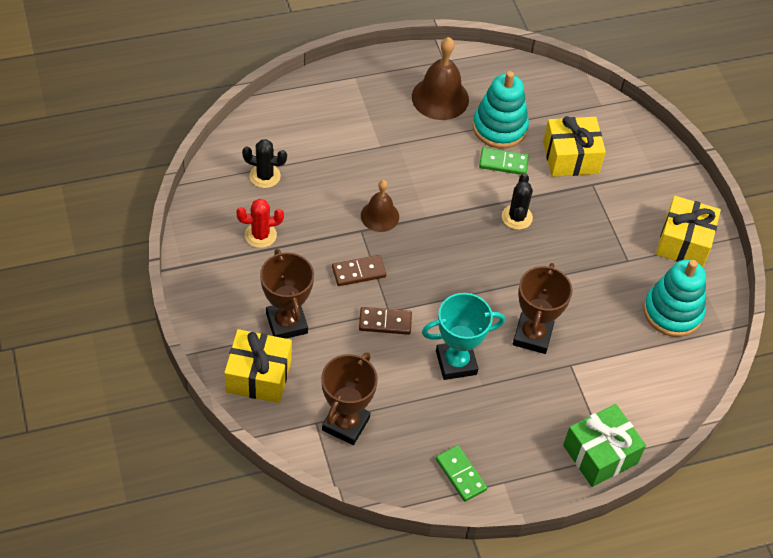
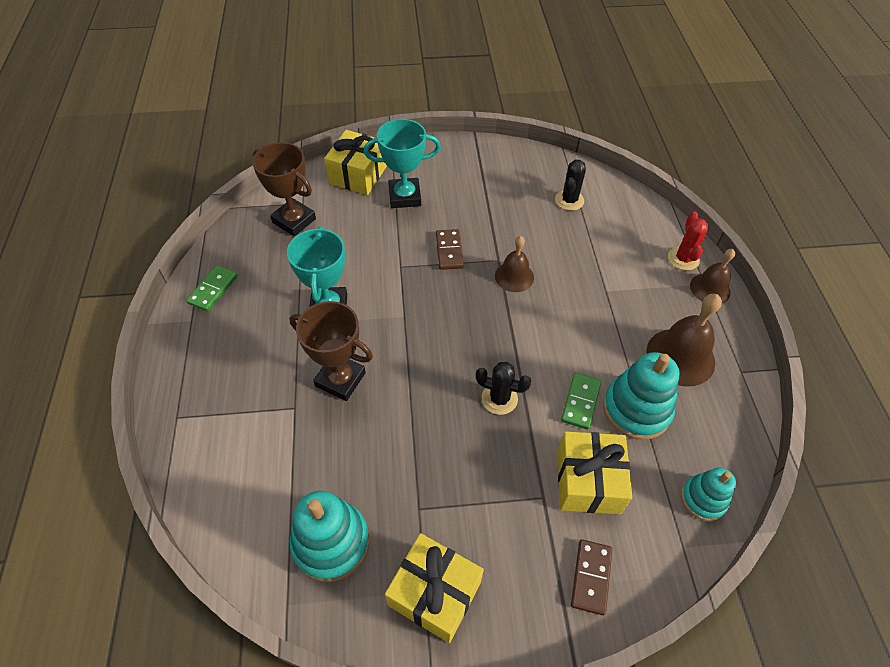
camera: 105 degrees right, 0 degrees up
(260, 235) = (501, 190): red cactus -> red cactus (683, 259)
(287, 323) = (405, 197): brown trophy -> turquoise trophy
(360, 73) = (710, 288): none -> brown bell
(385, 322) = (389, 262): brown domino -> brown domino (591, 577)
(460, 474) = (213, 290): green domino -> green domino turned 45 degrees counterclockwise
(562, 92) = (703, 499): none -> turquoise stacking toy
(600, 454) = (182, 409): green gift -> none

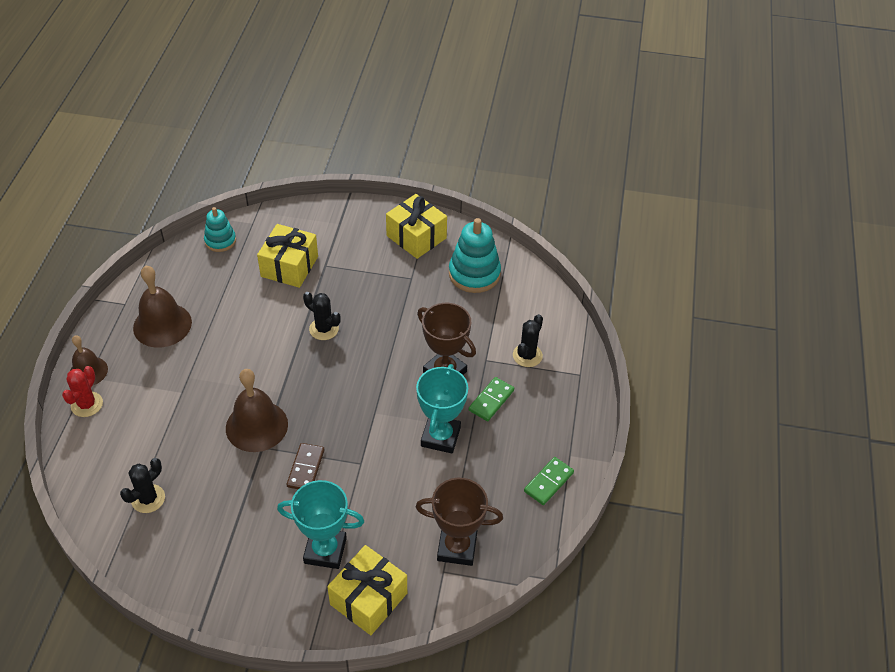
camera: 165 degrees left, 5 degrees down
(243, 426) = (527, 355): none -> black cactus
(294, 221) = (457, 547): brown trophy -> brown trophy turned 45 degrees counterclockwise
(514, 276) = (256, 426): brown bell -> brown bell, size x1.59
(580, 402) = (263, 313): green domino -> green domino (491, 400)
(591, 577) = (318, 223): brown domino -> none
(636, 409) = (225, 298): turquoise stacking toy -> none

